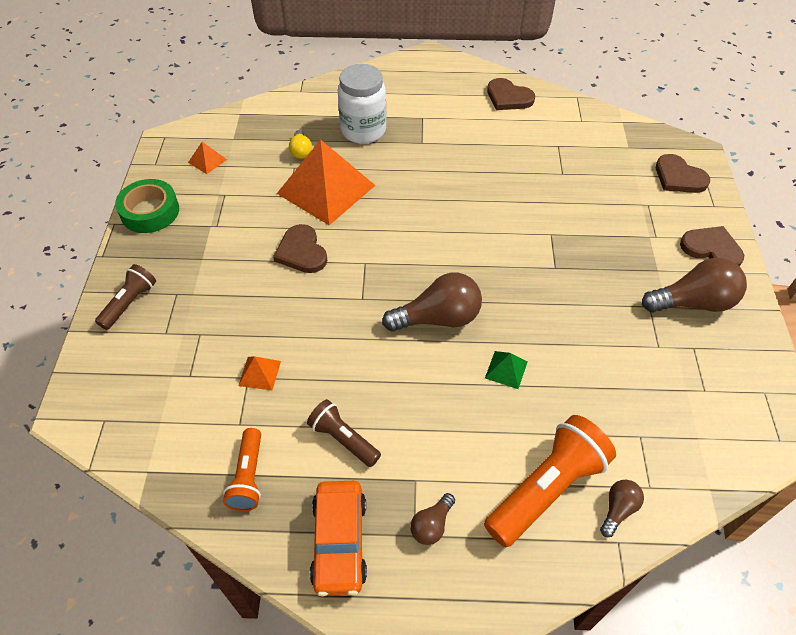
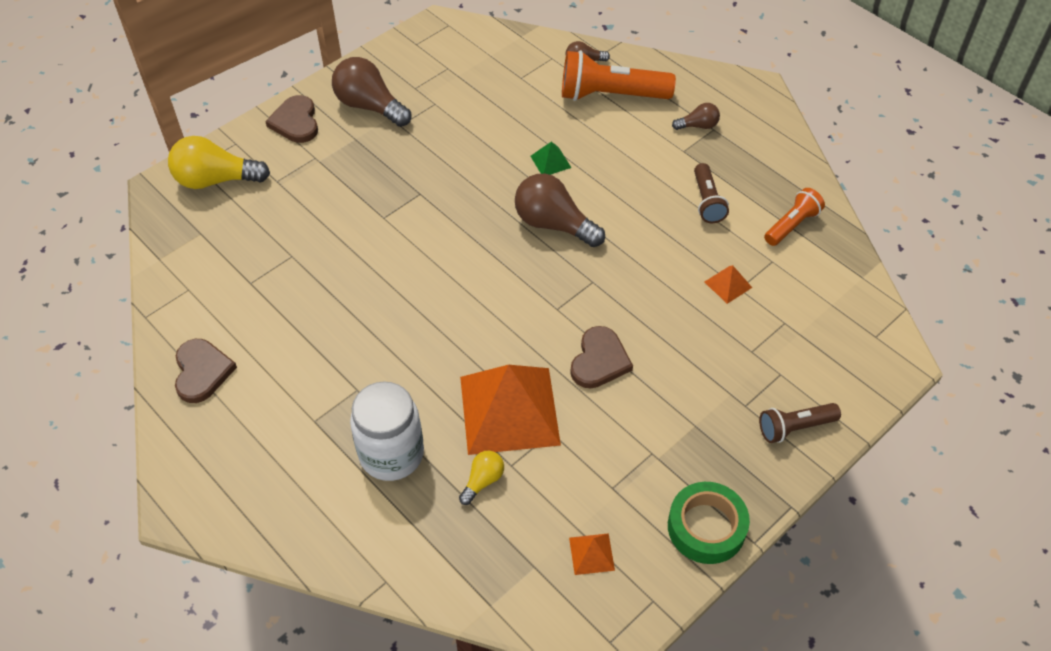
camera: 135 degrees left, 0 degrees up
(339, 542) = (762, 155): orange car -> none
(679, 177) = (216, 180): brown heart -> yellow light bulb

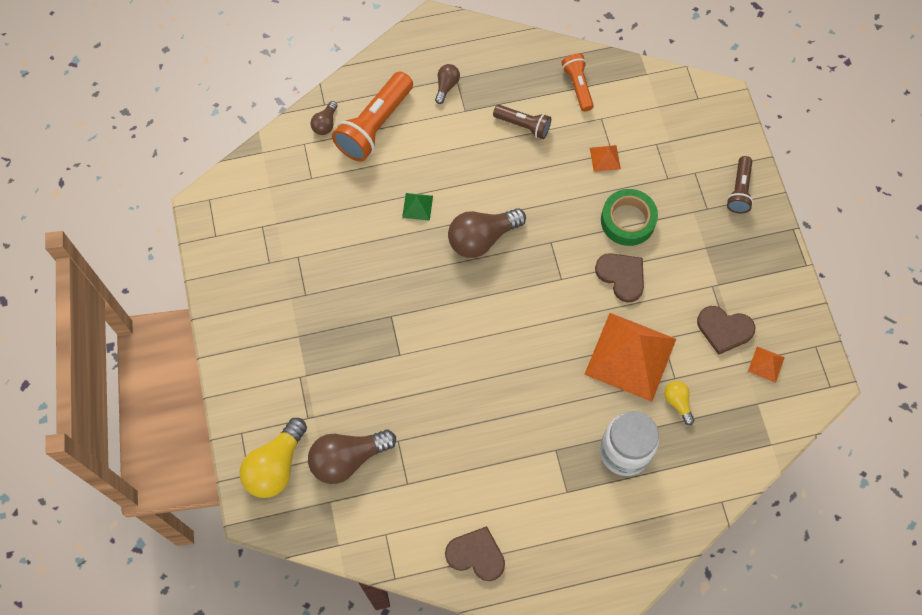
camera: 60 degrees left, 15 degrees up
(295, 122) = (247, 374): brown heart -> brown heart (724, 329)
(370, 106) = (267, 307): brown light bulb -> brown light bulb (348, 459)
(706, 527) = (782, 286): green tape -> green tape (628, 220)

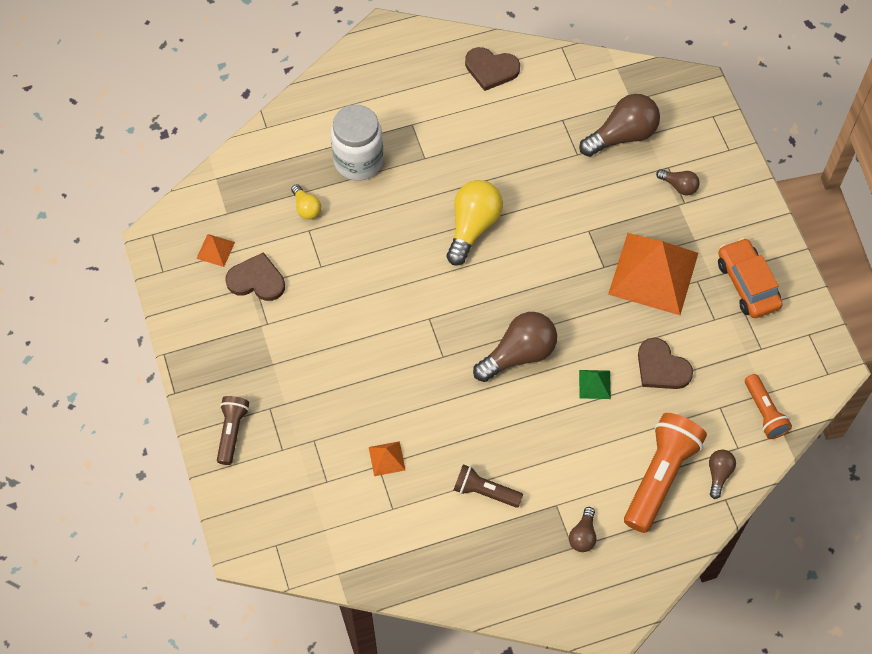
camera: 175 degrees right, 5 degrees down
(259, 287) = (747, 284): none -> orange car
(276, 466) = (689, 124): yellow light bulb -> yellow light bulb (472, 227)
(301, 395) = (679, 186): none -> brown light bulb
(578, 86) = (423, 548): orange flashlight -> orange flashlight (764, 412)
(621, 276) = (364, 326): brown heart -> brown heart (661, 367)
(628, 220) = (359, 387): green tape -> none
(630, 356) = (354, 246): orange pyramid -> orange pyramid (653, 273)

